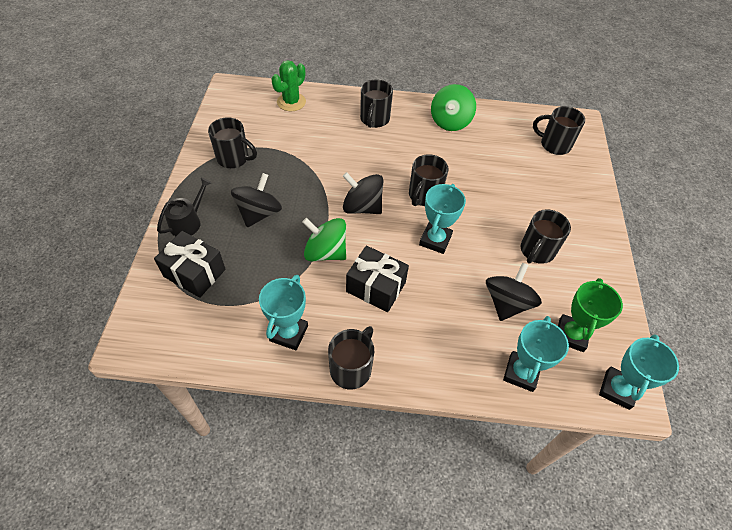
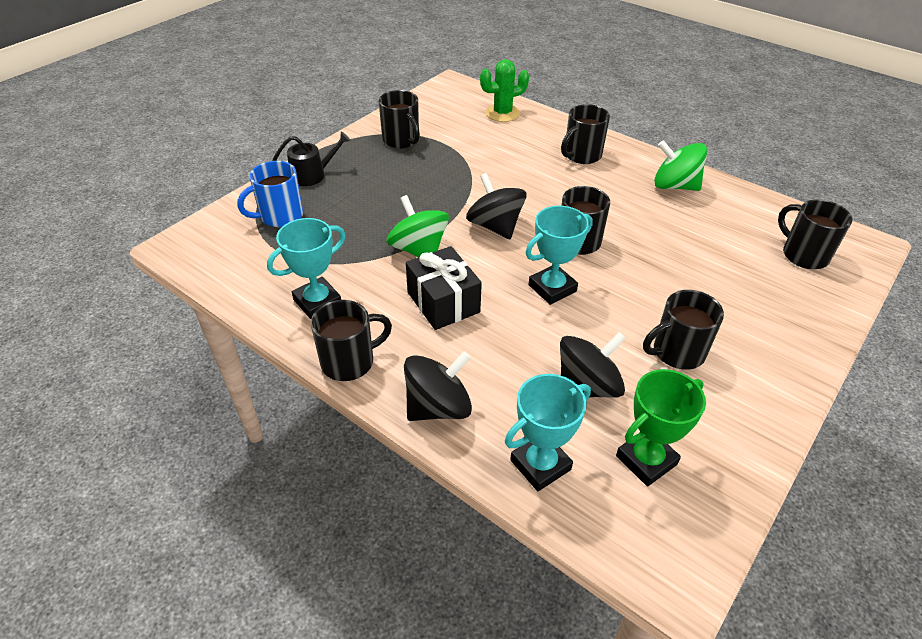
camera: 35 degrees right, 10 degrees down
(194, 273) = (280, 216): black gift -> blue mug
(259, 213) = (383, 192): black spinning top -> black spinning top (438, 407)
(450, 121) = (674, 186): green spinning top -> green spinning top turned 60 degrees clockwise
(617, 389) = (661, 553): turquoise trophy -> none

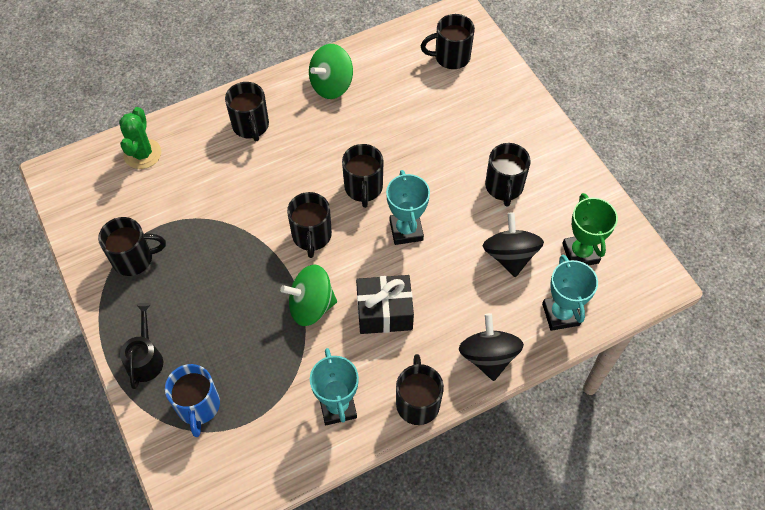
camera: 65 degrees left, 15 degrees up
(495, 226) = (311, 236): black spinning top -> black mug

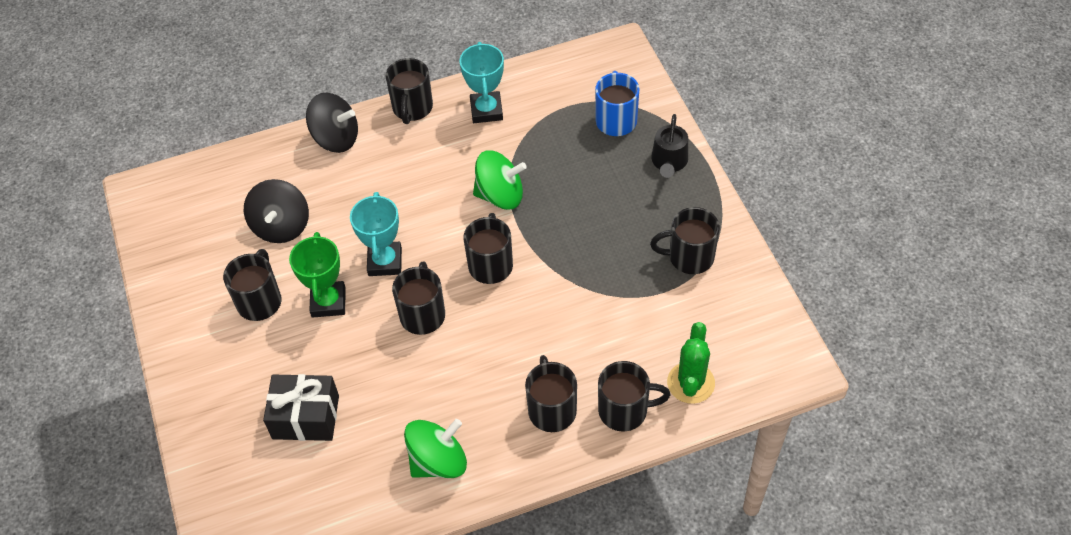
camera: 170 degrees left, 5 degrees down
(384, 312) = (426, 184): black gift -> black gift (306, 417)
(451, 57) = (264, 491): black mug -> black mug (625, 410)
(488, 357) = (336, 138): black spinning top -> black spinning top turned 75 degrees counterclockwise
(560, 314) = (252, 168): turquoise trophy -> none
(580, 253) = (206, 222): green trophy -> green trophy (328, 302)

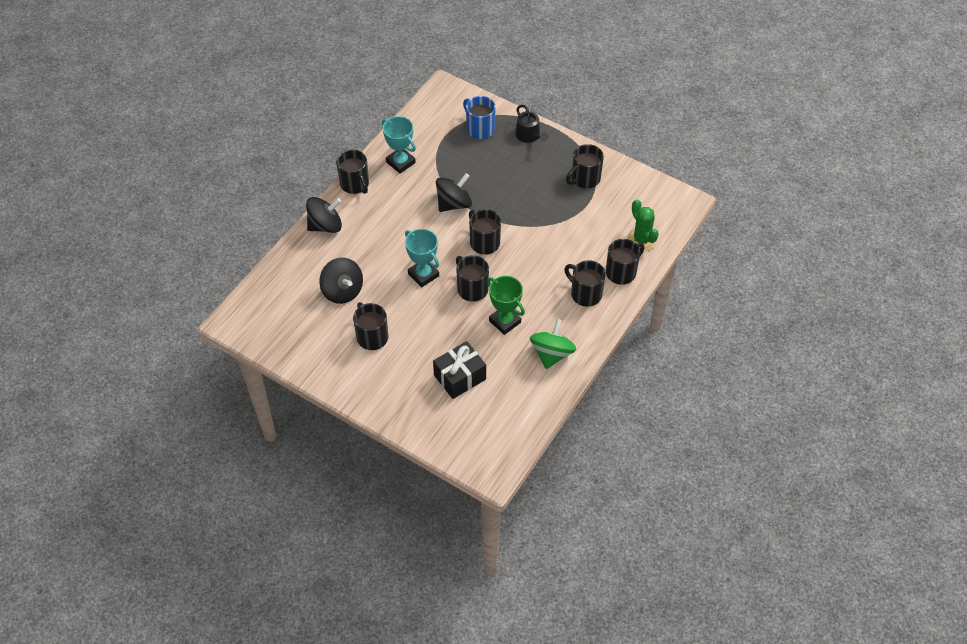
camera: 40 degrees left, 0 degrees up
(328, 302) = (412, 314): green trophy -> green trophy (505, 321)
(500, 195) = (454, 204): green spinning top -> black spinning top

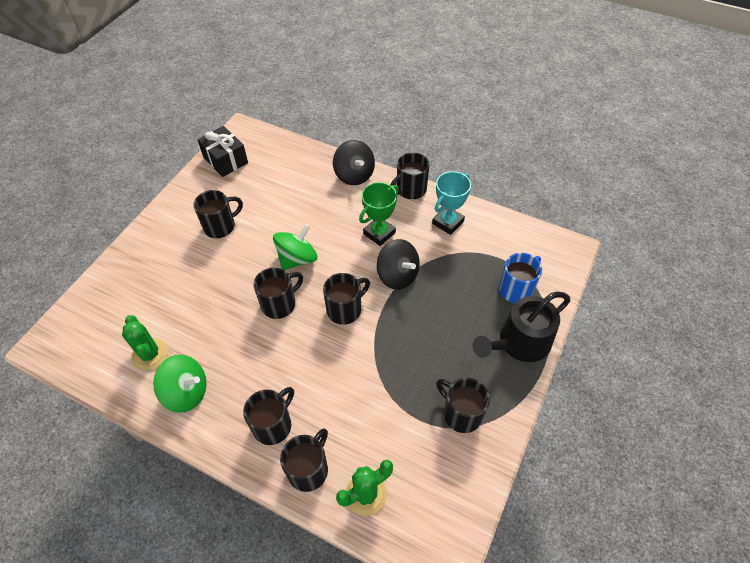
camera: 85 degrees right, 0 degrees up
(342, 291) = (275, 198): black spinning top -> none
(423, 275) = (297, 259): turquoise trophy -> green spinning top
(460, 377) = (164, 304): black gift -> black gift (225, 160)
(505, 321) = (234, 340): green trophy -> green trophy (379, 233)
(512, 384) = (150, 354): none -> green cactus
(529, 136) = (519, 342): black watering can -> black watering can, size x1.67
(621, 272) = (309, 469): black mug -> black mug turned 105 degrees counterclockwise

